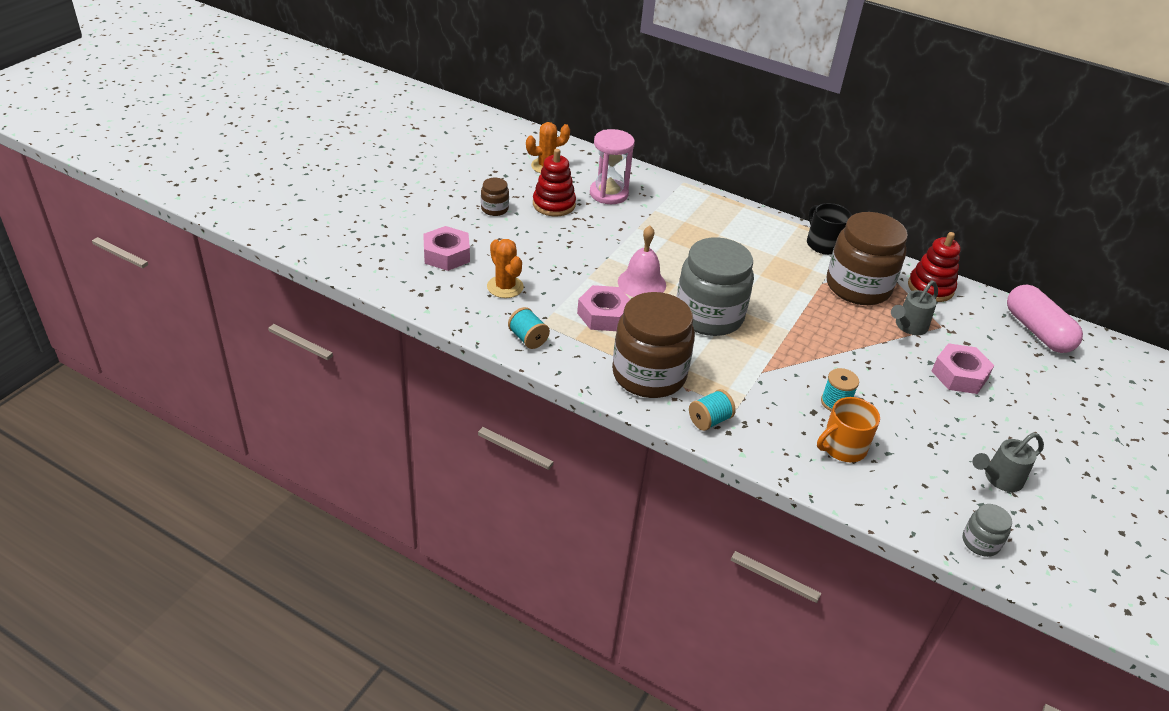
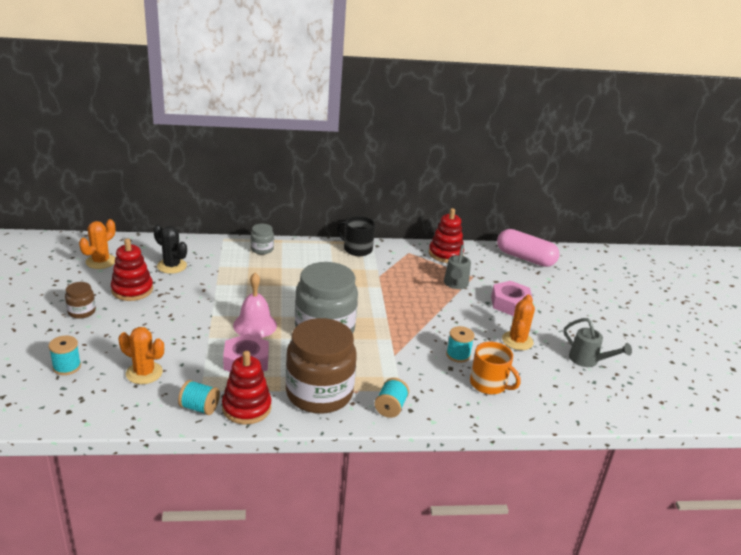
camera: 35 degrees left, 10 degrees down
(446, 255) = (67, 367): pink nut -> turquoise spool
(569, 357) = (246, 408): none -> red stacking toy
(608, 194) = (172, 266): pink hourglass -> black cactus
(842, 447) = (489, 384): orange mug -> orange mug turned 75 degrees counterclockwise
(858, 287) = (403, 270): brown jar -> none
(925, 418) = (517, 341): none -> orange cactus
(980, 542) = (615, 407): grey jar -> grey jar (262, 249)
(998, 479) = (588, 361): grey watering can -> grey watering can turned 75 degrees counterclockwise

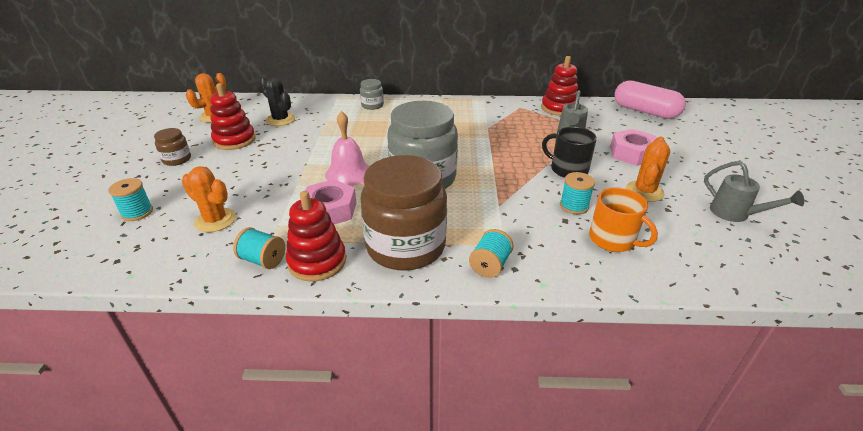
camera: 10 degrees right, 5 degrees up
(357, 249) = (467, 105): black mug -> black mug (568, 169)

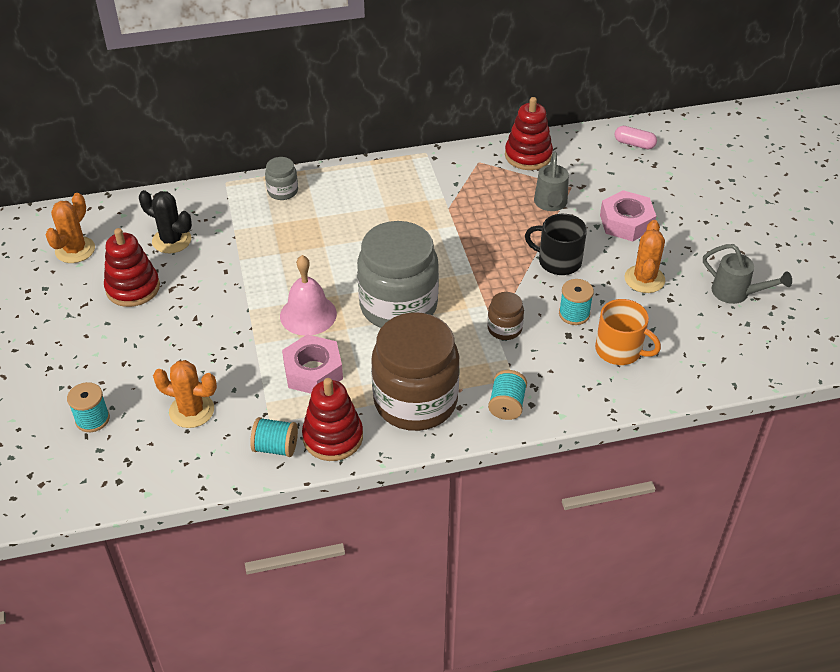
camera: 15 degrees left, 10 degrees up
(177, 159) = (80, 334): brown jar -> brown jar (504, 328)
(645, 111) = (634, 144): pink capsule -> pink capsule, size x0.50

